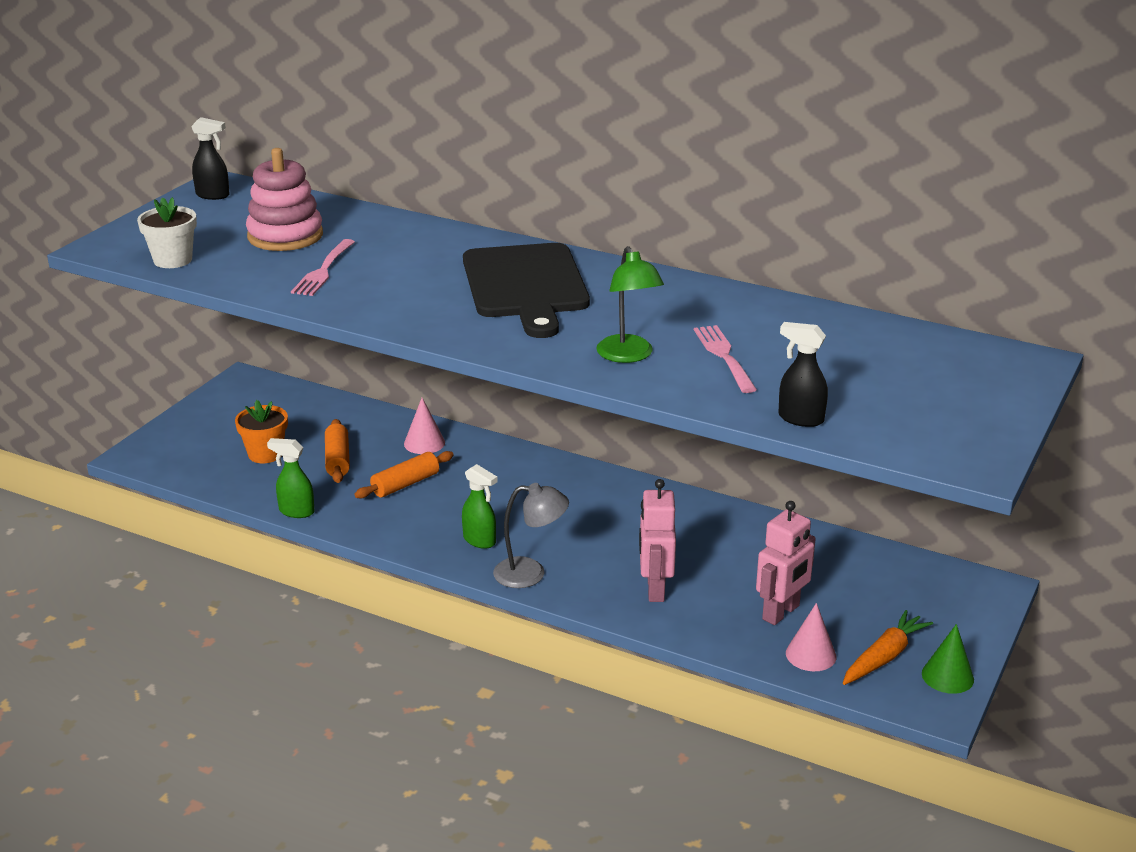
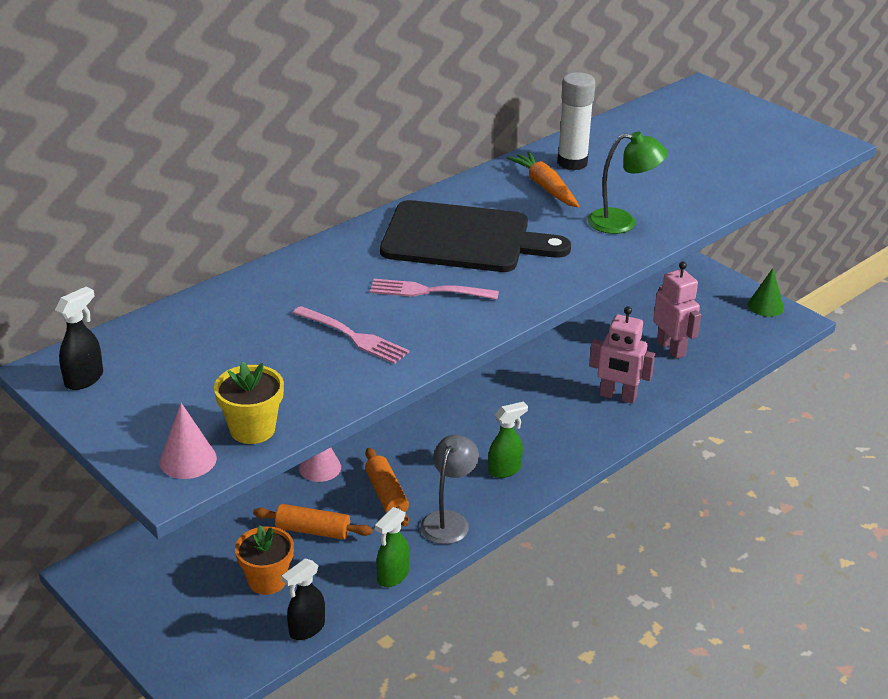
camera: 70 degrees left, 5 degrees up
(173, 260) = (252, 429): white flower pot -> yellow flower pot
(285, 236) = (246, 347): pink stacking toy -> none
(530, 573) = (567, 453): grey lamp -> grey lamp (448, 520)
(724, 356) = (643, 186): pink fork -> pink fork (429, 291)
(739, 312) = (572, 163): none -> white glue stick
(800, 419) = (751, 182): black spray bottle -> black spray bottle (306, 629)
(811, 655) = (724, 351): pink cone -> pink cone (188, 460)
(884, 657) = (737, 323): orange carrot -> orange carrot (545, 187)

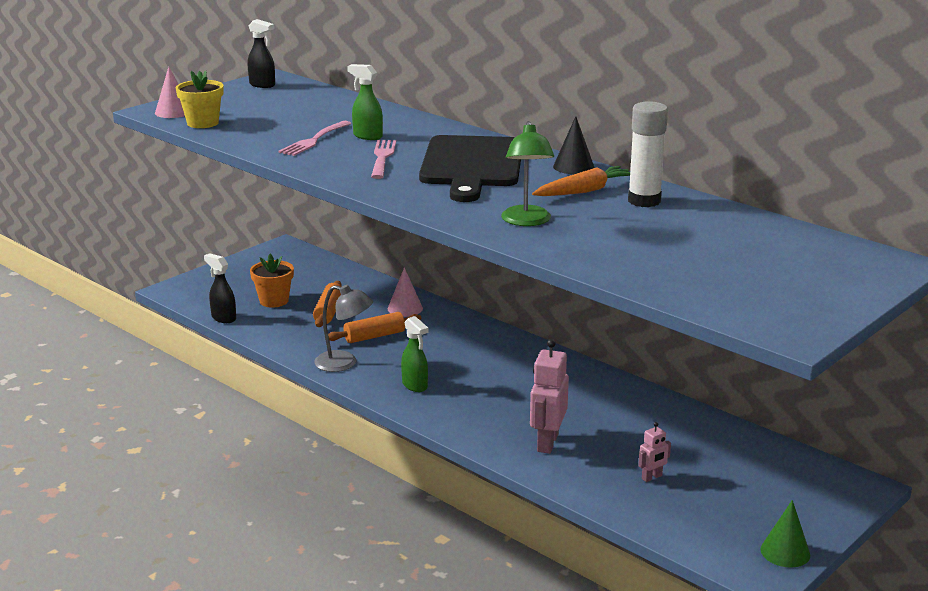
camera: 85 degrees right, 10 degrees down
(392, 576) = (277, 344): green spray bottle -> green spray bottle (367, 136)
(477, 185) = (573, 167): none -> black cone
(671, 349) = (652, 477): pink robot -> pink robot, size x0.53

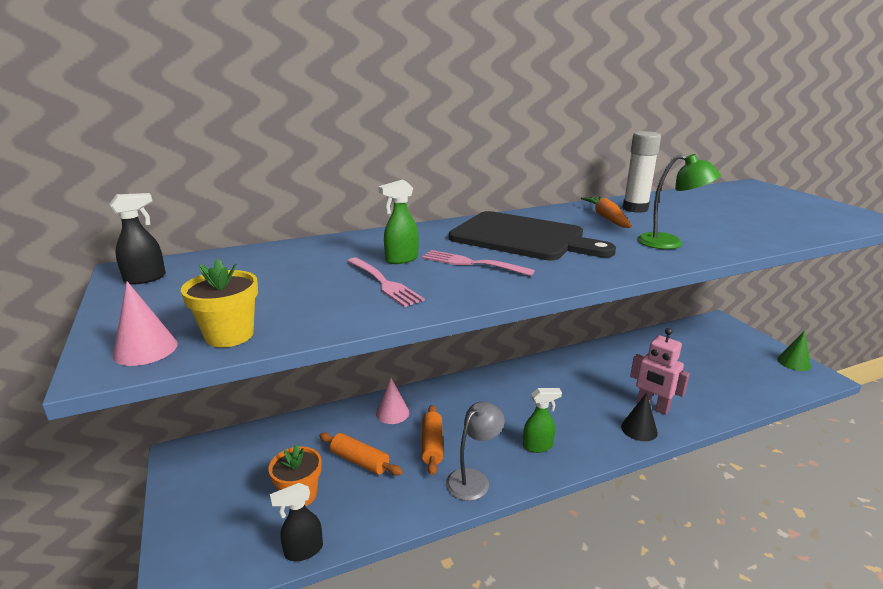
camera: 65 degrees left, 0 degrees up
(573, 167) = (551, 212): black cone -> black cone (639, 429)
(652, 477) = (706, 379): pink robot -> none

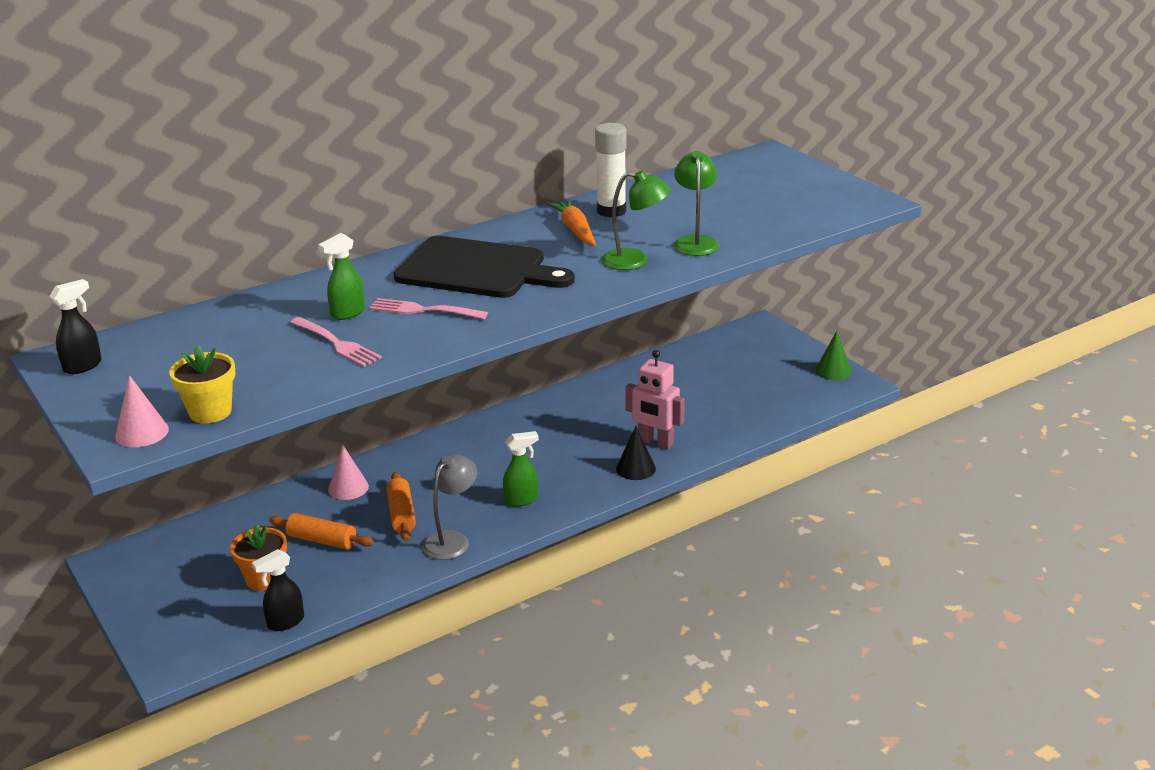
camera: 10 degrees left, 5 degrees up
(721, 234) = (695, 242): none -> green lamp

